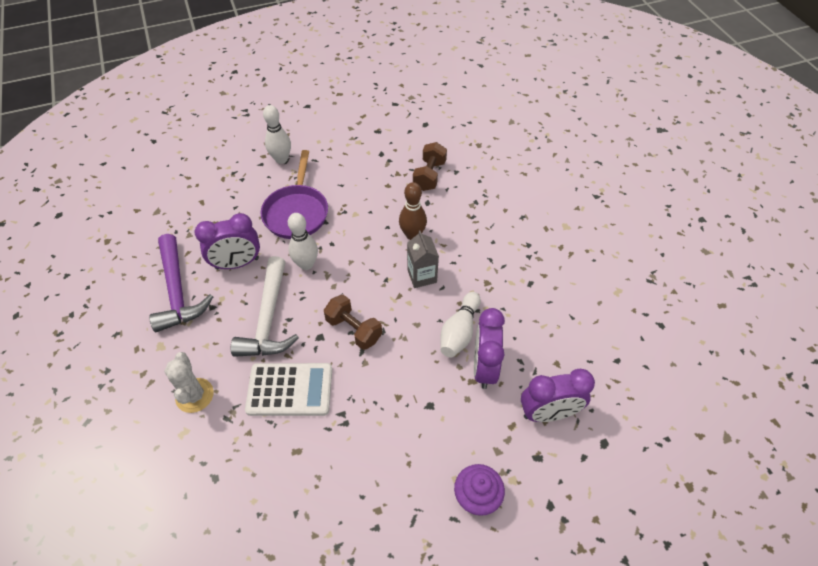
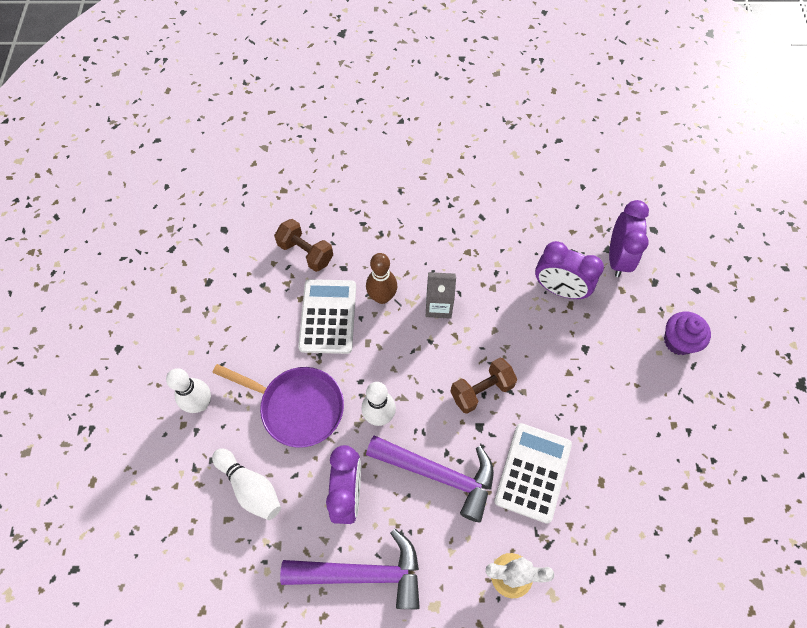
camera: 70 degrees left, 10 degrees up
(268, 319) = (439, 474): white hammer -> purple hammer
(379, 206) = (328, 316): none -> white calculator
(459, 332) = (515, 296): white bowling pin -> white bowling pin (250, 487)

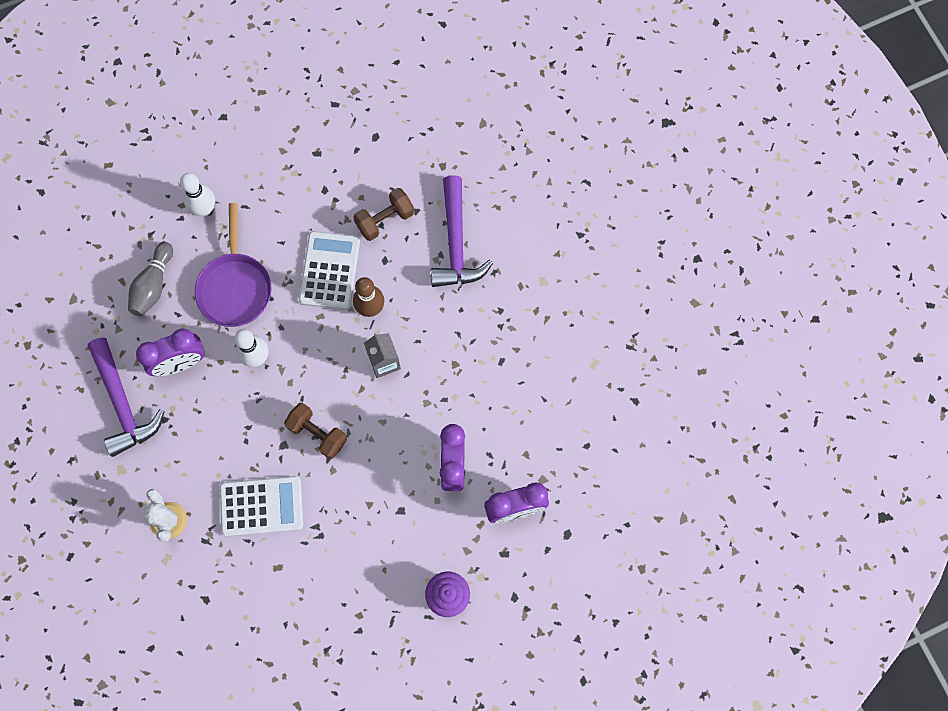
camera: 65 degrees right, 10 degrees up
(250, 487) = (153, 285): white bowling pin -> grey bowling pin
(306, 252) = (385, 220): brown dumbbell -> brown dumbbell turned 45 degrees clockwise
(328, 316) = (329, 270): white calculator -> white calculator turned 60 degrees counterclockwise
(439, 474) = (227, 429): purple hammer -> purple hammer (456, 244)

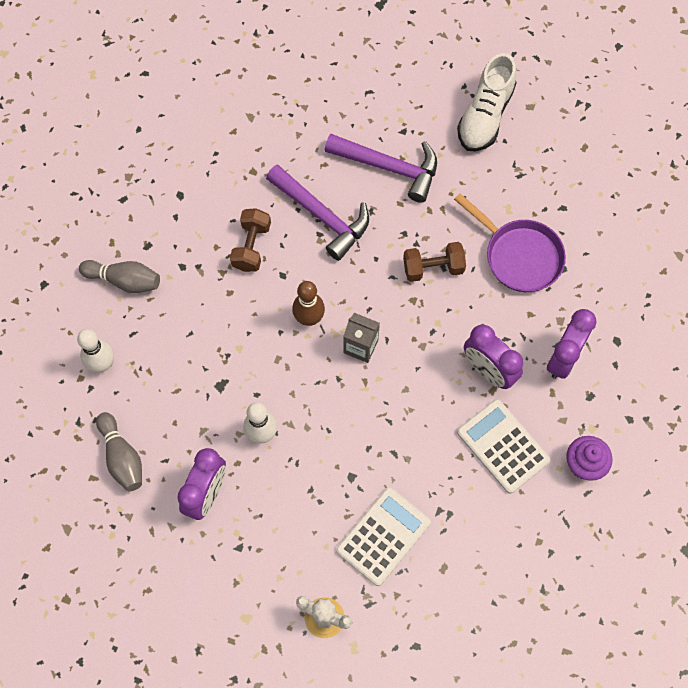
camera: 45 degrees left, 5 degrees down
(123, 404) = (194, 567): purple hammer -> purple hammer (389, 167)
(235, 287) = (189, 398): purple pan -> purple pan (519, 256)
(277, 164) = (124, 280): none -> grey bowling pin
(317, 433) = (367, 443): brown dumbbell -> brown dumbbell (433, 268)
(329, 270) = (249, 320): white calculator -> white calculator (502, 446)
(653, 278) = (485, 115): none -> white shoe

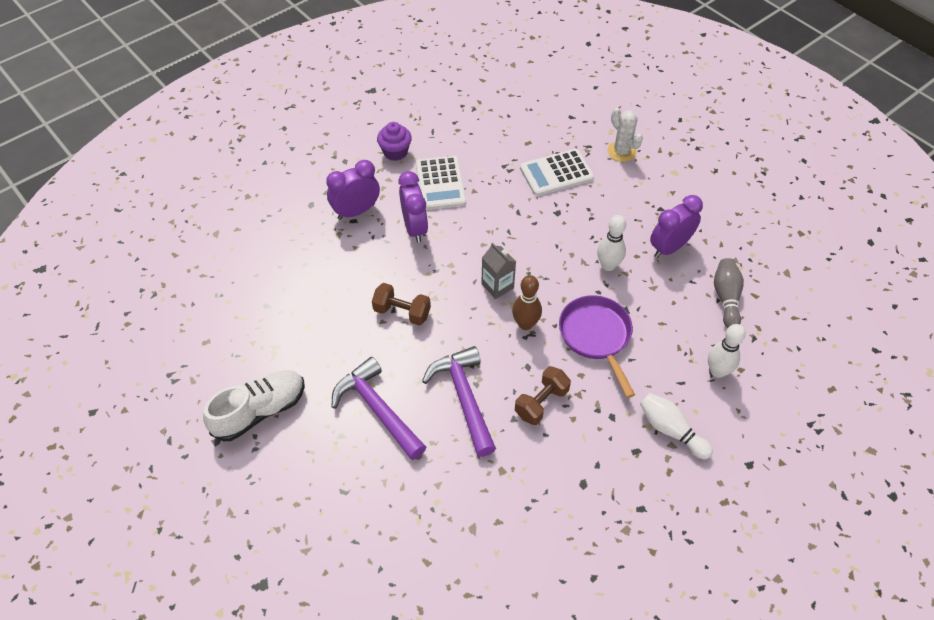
camera: 150 degrees left, 15 degrees down
(124, 280) = (670, 430): grey bowling pin -> white bowling pin
(519, 256) = (329, 288): purple pan -> purple pan (596, 336)

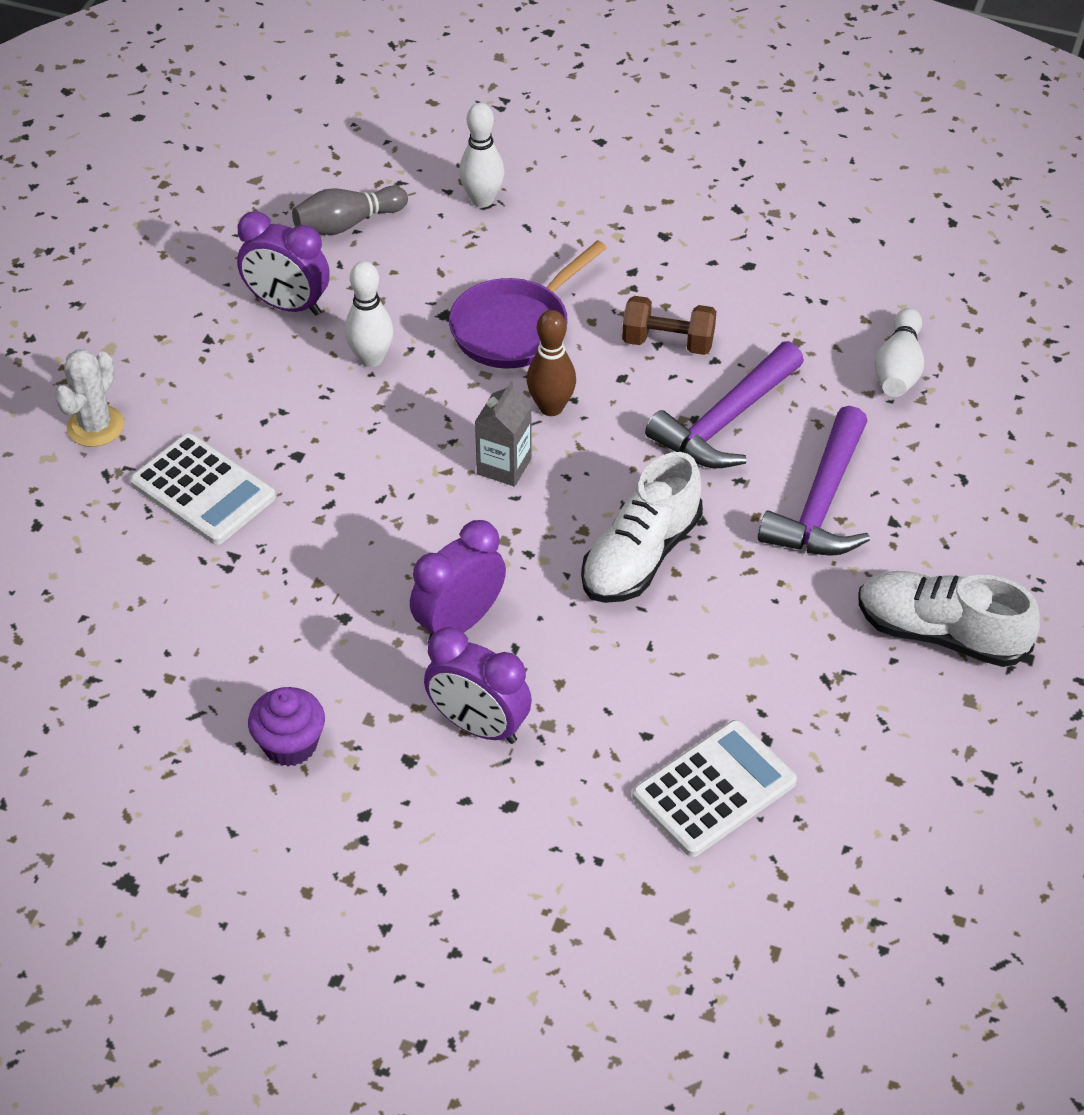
camera: 120 degrees left, 5 degrees down
(402, 312) = (641, 556): brown dumbbell -> white shoe
(440, 183) = (329, 637): white calculator -> white calculator (714, 789)
(670, 430) = (608, 215): white bowling pin -> white bowling pin (898, 369)

